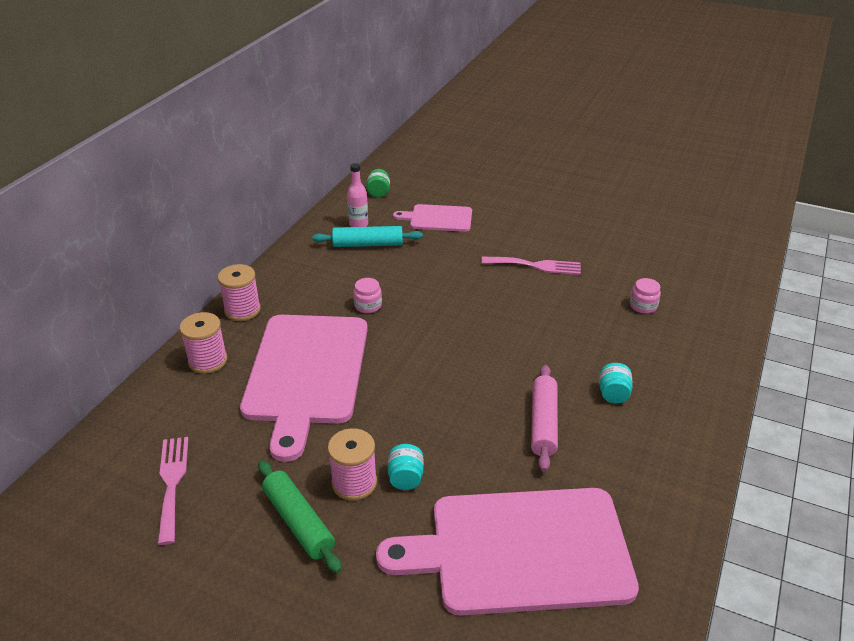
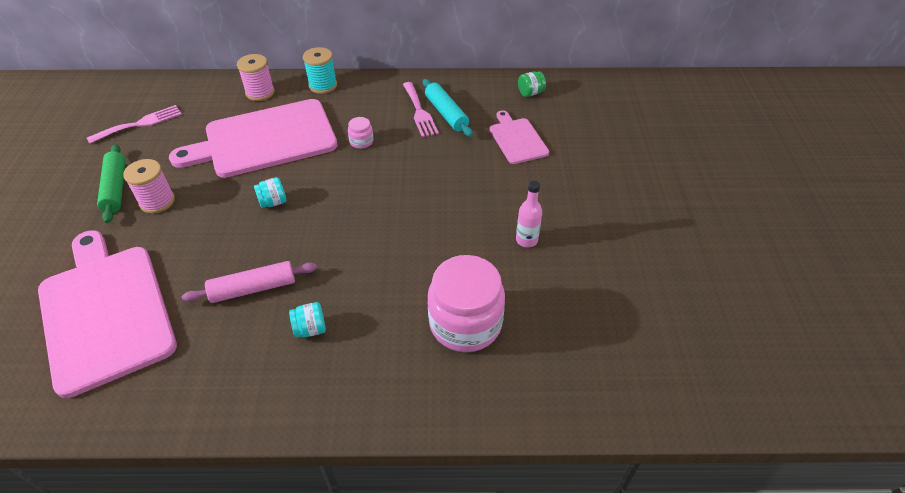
camera: 65 degrees right, 10 degrees up
(242, 310) = (323, 85): pink spool -> turquoise spool
(298, 522) = (116, 188): green rolling pin -> green rolling pin turned 45 degrees counterclockwise
(358, 224) = (472, 99): pink bottle -> pink bottle (526, 240)
(405, 478) = (168, 225): turquoise jar -> turquoise jar (273, 202)
(536, 266) = (484, 224): pink fork -> pink fork (419, 112)
(643, 306) = (465, 323): pink jar -> pink jar, size x2.34

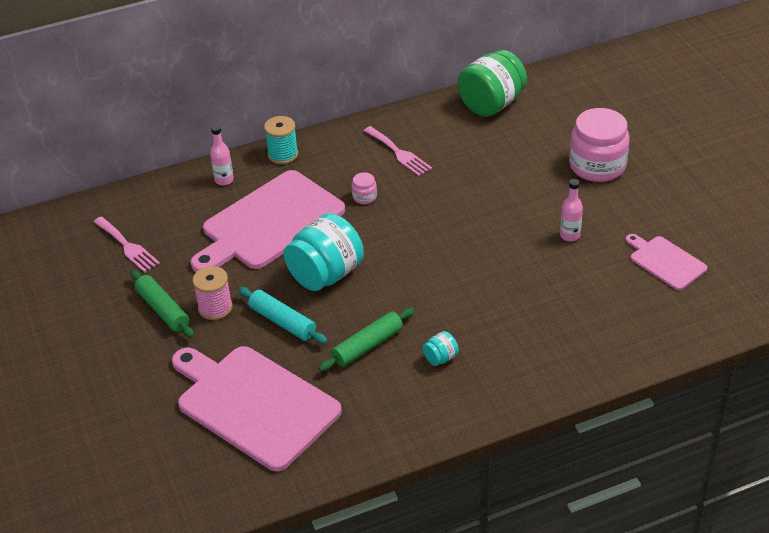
camera: 20 degrees left, 5 degrees down
(140, 124) = (127, 246): pink fork -> pink fork turned 105 degrees clockwise
(253, 288) = (367, 346): pink rolling pin -> green rolling pin
(260, 92) = (224, 180): pink spool -> pink bottle
(273, 202) = (326, 274): turquoise jar -> turquoise jar, size x2.34
(446, 113) = (425, 147): turquoise rolling pin -> turquoise rolling pin (282, 322)
(465, 323) = (561, 313): pink jar -> pink jar (597, 166)
(517, 139) = (507, 152): pink cutting board -> pink cutting board (665, 261)
(530, 93) = (491, 104): green jar -> green jar, size x2.34

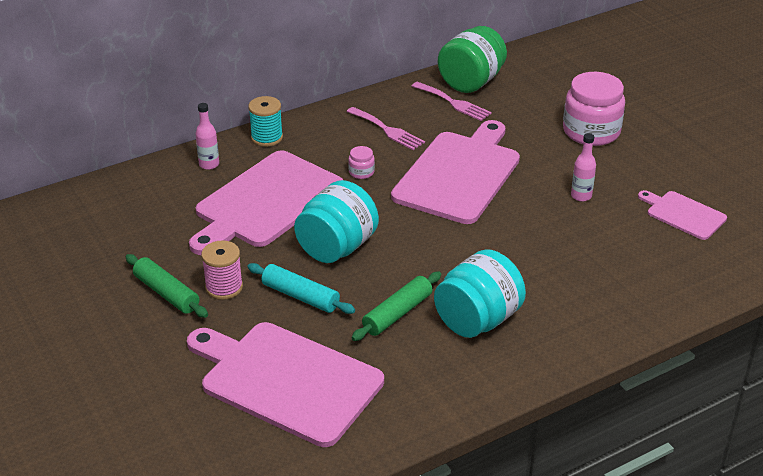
camera: 10 degrees left, 5 degrees down
(127, 246) = (115, 233): pink fork -> pink fork (453, 103)
(440, 358) = (477, 320): turquoise jar -> turquoise jar, size x2.34
(457, 205) = (459, 174): none -> pink cutting board

